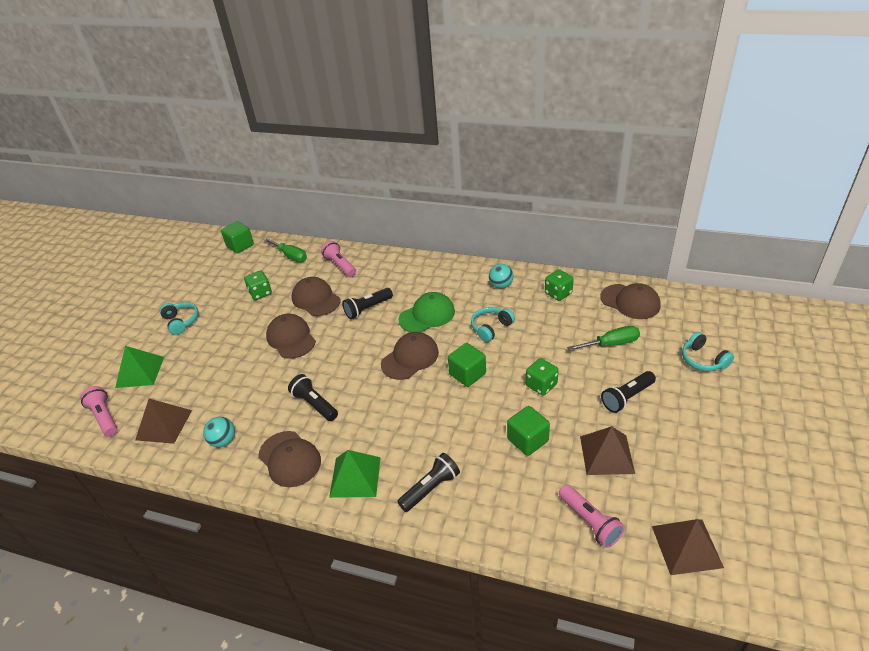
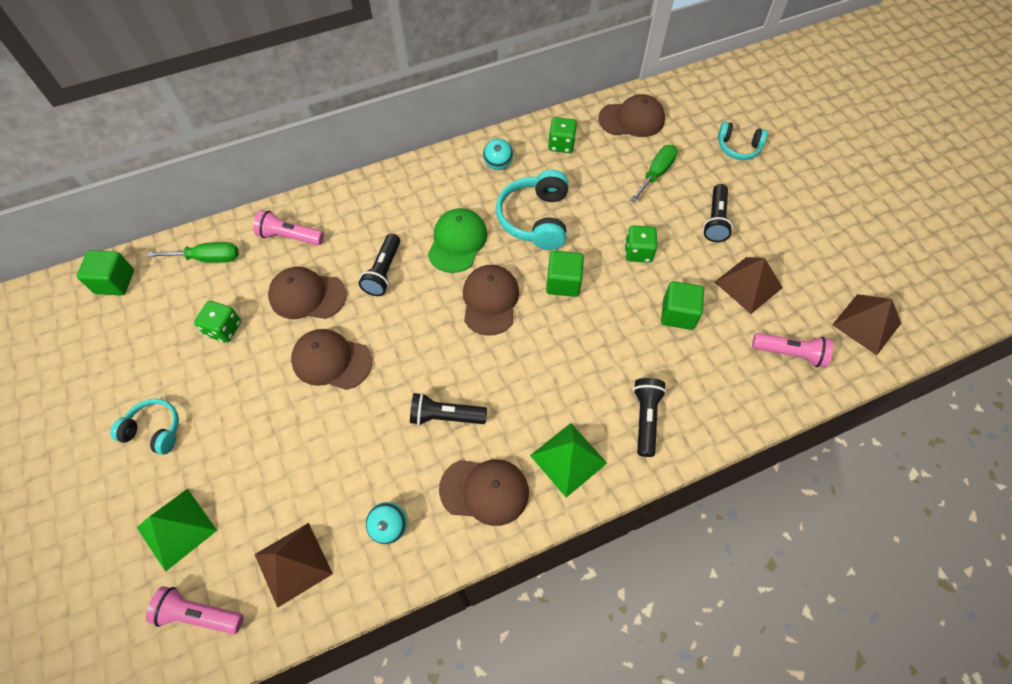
camera: 45 degrees left, 20 degrees up
(491, 328) = (536, 219): turquoise headphones -> turquoise headphones, size x1.63

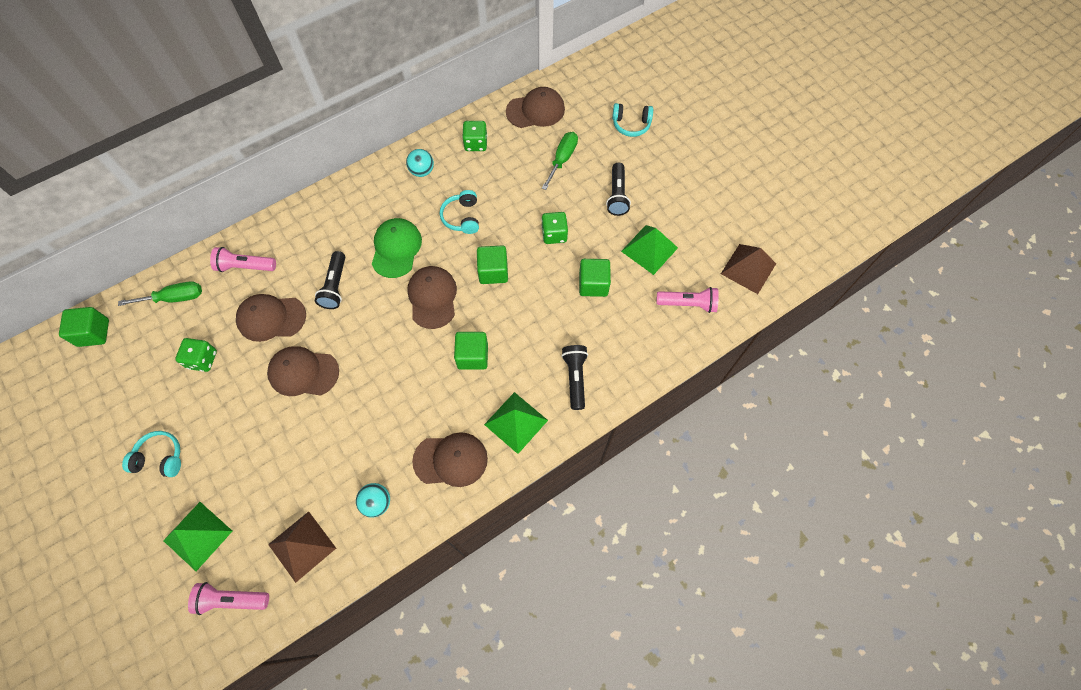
camera: 10 degrees left, 5 degrees up
(445, 416) = (409, 404): black flashlight -> none
(527, 373) = (472, 356): none -> green cube
(536, 219) = (462, 217): turquoise headphones -> turquoise headphones, size x0.61
(748, 284) = (649, 249): brown pyramid -> green pyramid

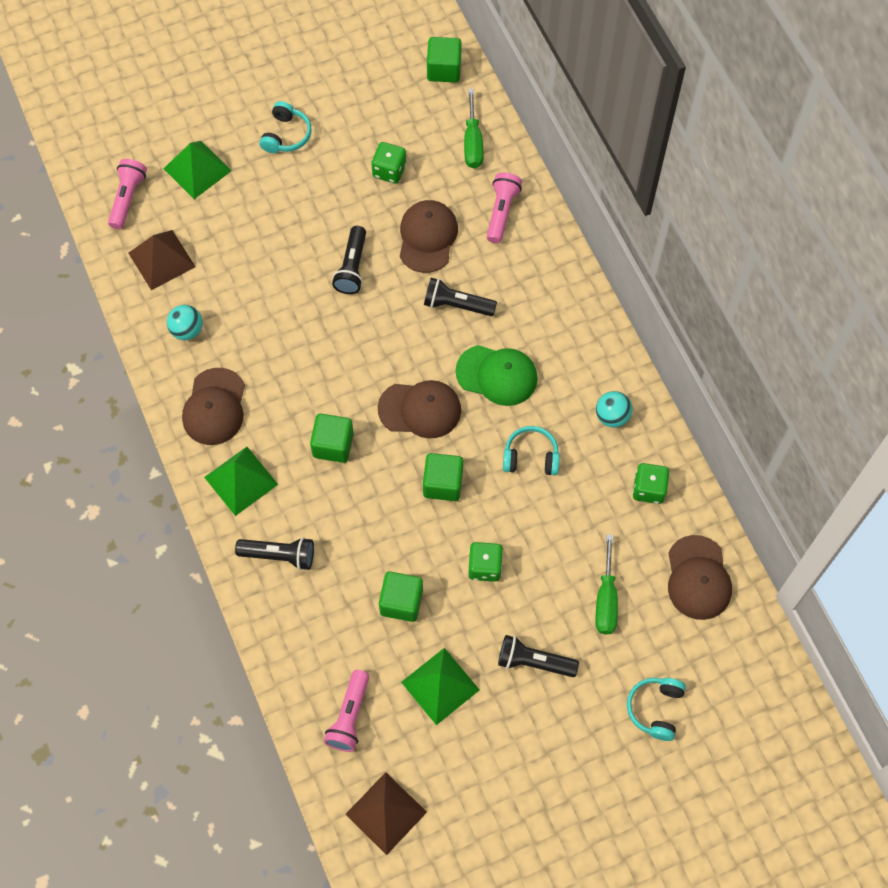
camera: 100 degrees right, 0 degrees up
(303, 372) = (352, 267): brown cap -> black flashlight
(562, 159) = (606, 599): green screwdriver -> green screwdriver turned 60 degrees clockwise

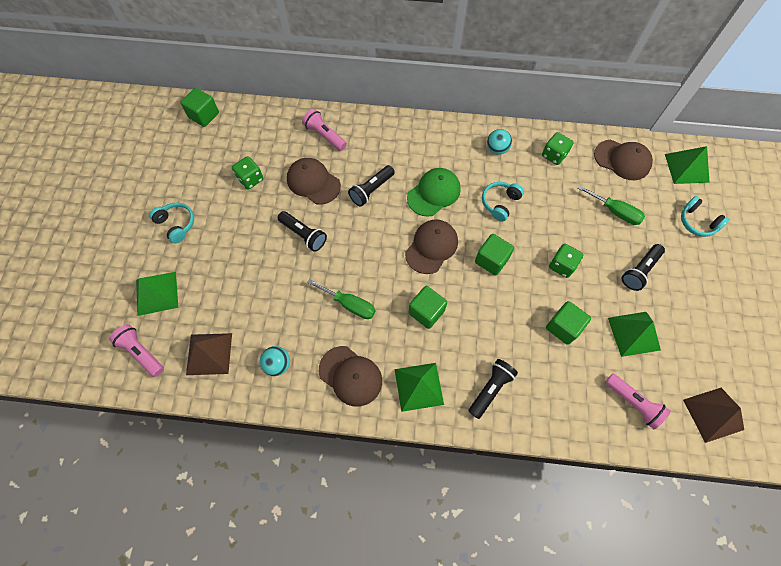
camera: 60 degrees left, 0 degrees up
(472, 142) = (266, 126): green screwdriver -> green screwdriver (349, 304)
(740, 666) = (686, 168): none -> green pyramid

